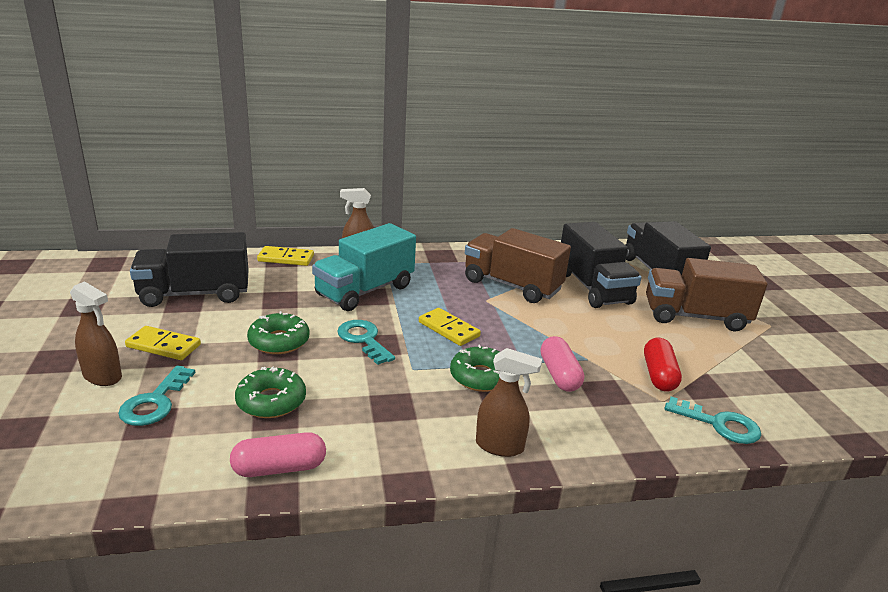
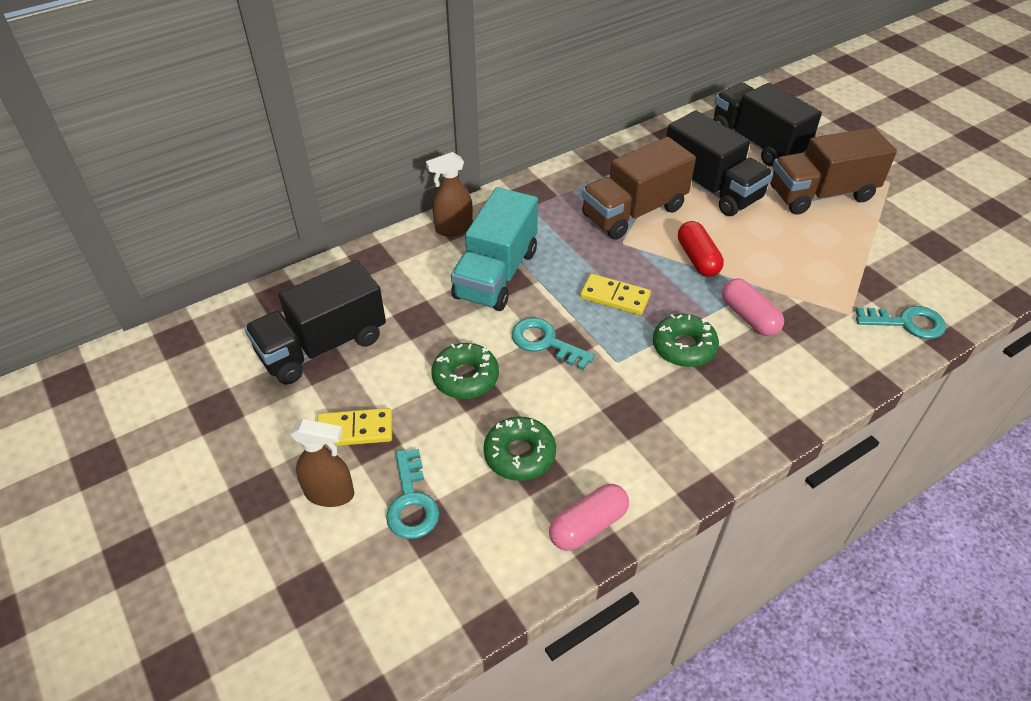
camera: 20 degrees left, 20 degrees up
(286, 258) = (375, 256): yellow domino -> none
(500, 446) = (752, 421): brown spray bottle -> none
(512, 285) = (633, 212): brown truck -> brown truck turned 45 degrees counterclockwise
(658, 375) = (830, 283): red capsule -> red capsule (697, 258)

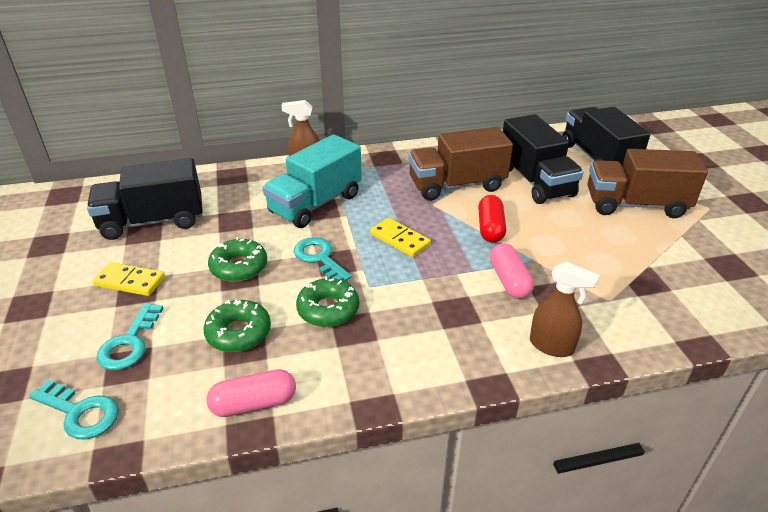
camera: 20 degrees right, 10 degrees down
(330, 494) = (77, 320): brown spray bottle -> brown spray bottle (552, 346)
(684, 347) = (434, 289): green donut -> green donut (328, 309)
(906, 323) = (664, 321): turquoise key -> turquoise key (80, 413)

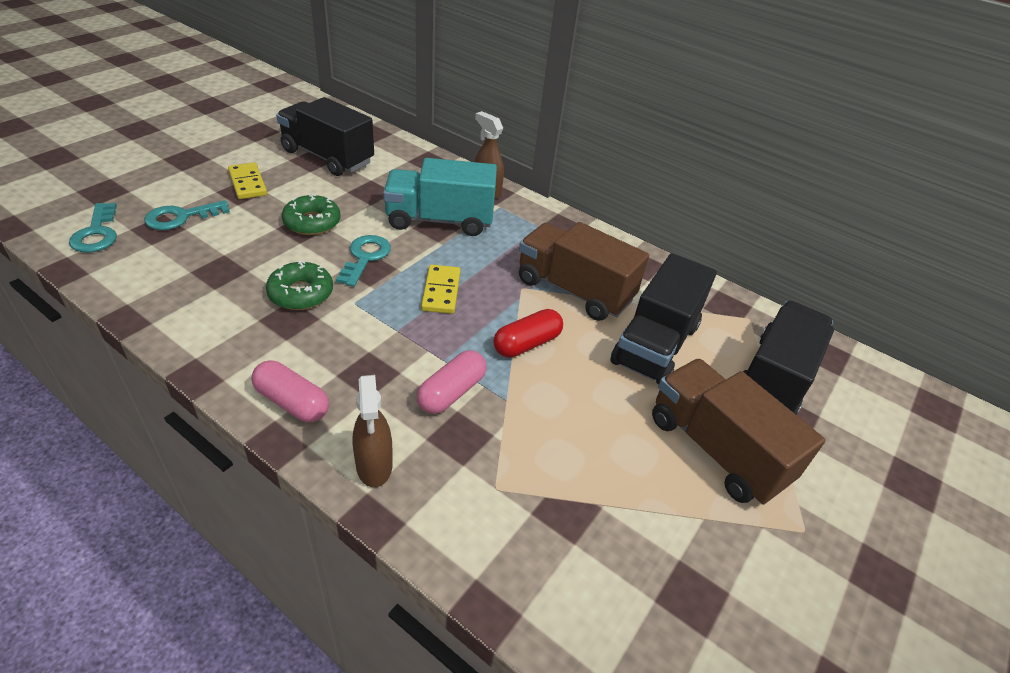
camera: 45 degrees right, 5 degrees up
(238, 332) = (232, 260): green donut -> none
(254, 403) = (157, 306): pink capsule -> pink capsule (292, 402)

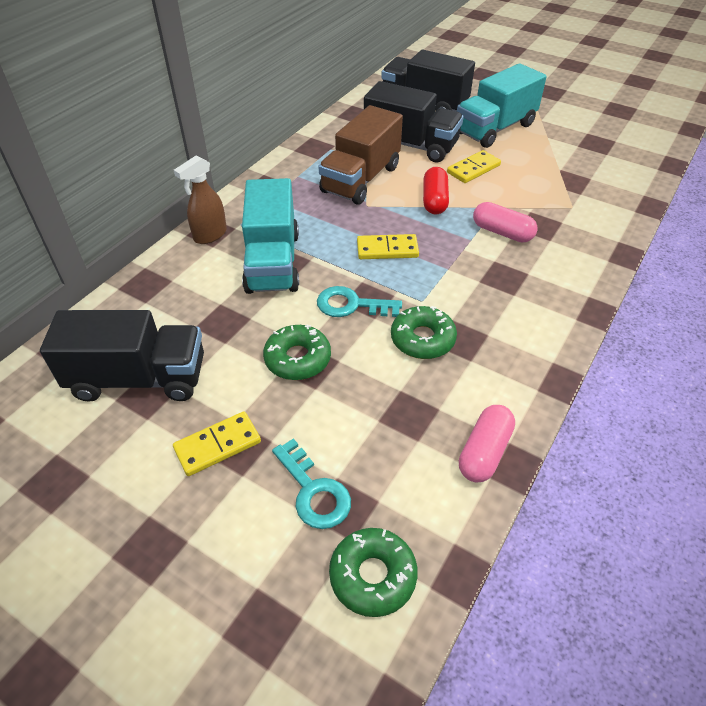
camera: 90 degrees left, 5 degrees up
(97, 233) = (373, 576): turquoise key -> green donut
(292, 402) = (555, 313): pink capsule -> pink capsule (484, 452)
(327, 157) = (139, 378): black truck -> black truck turned 120 degrees counterclockwise
(374, 466) = (586, 260): brown spray bottle -> none
(527, 344) = (434, 200): red capsule -> red capsule turned 45 degrees clockwise
(598, 396) = (473, 169): none -> yellow domino
(716, 449) = (495, 129): brown truck -> turquoise truck

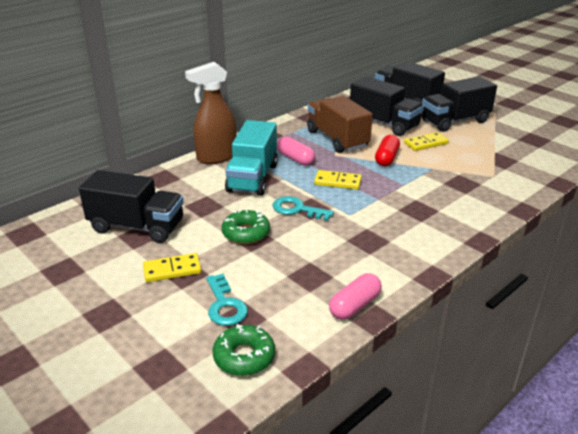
camera: 15 degrees right, 15 degrees down
(210, 235) = (216, 157): brown spray bottle -> brown spray bottle, size x1.57
(361, 179) = (337, 139): brown truck -> brown truck turned 105 degrees clockwise
(422, 339) = (339, 236): green donut -> none
(495, 129) = (455, 121): turquoise truck -> black truck
(502, 232) = (430, 183): pink capsule -> pink capsule (295, 159)

